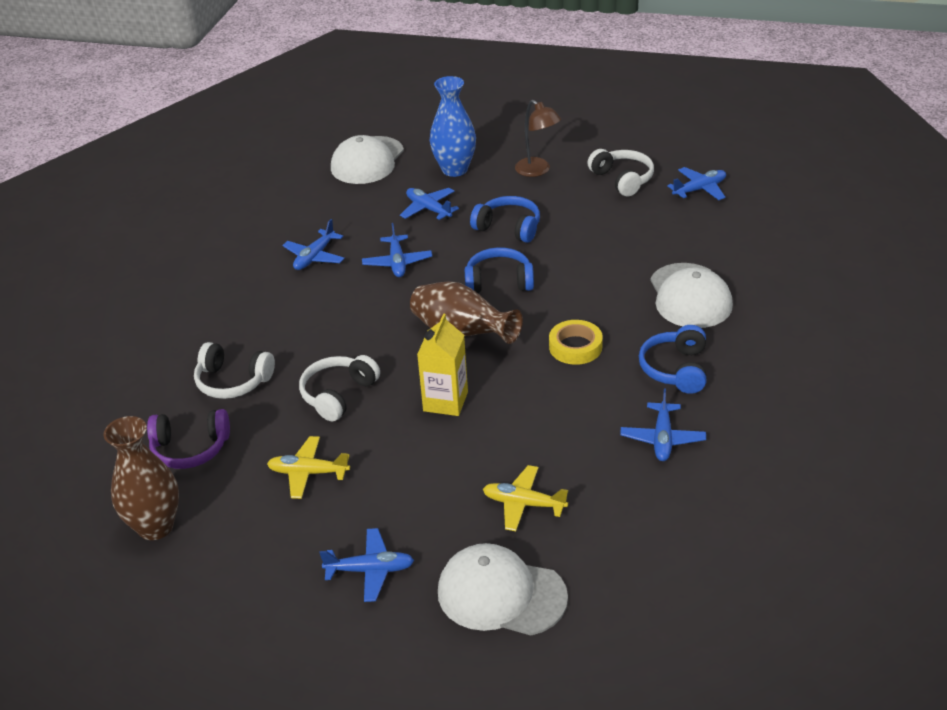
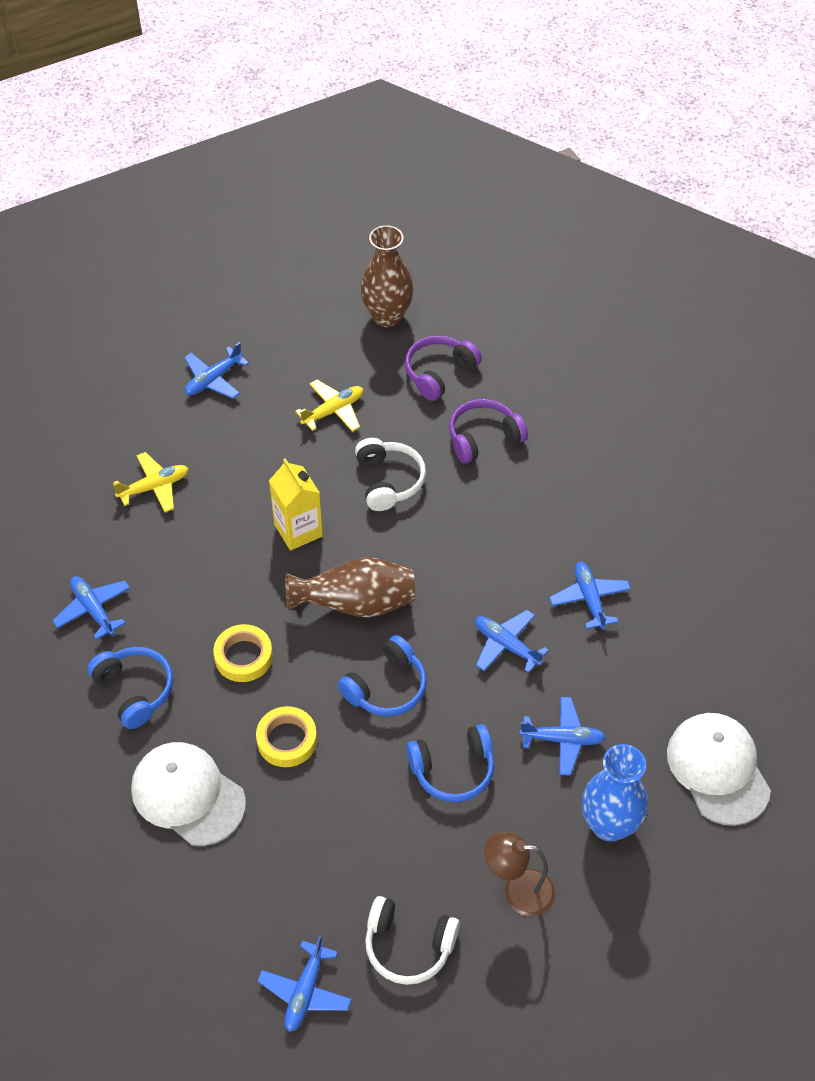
camera: 135 degrees right, 15 degrees up
(233, 381) = (483, 438): white headphones -> purple headphones
(501, 594) = (112, 418): white cap -> none
(594, 290) = (287, 740): none -> yellow tape

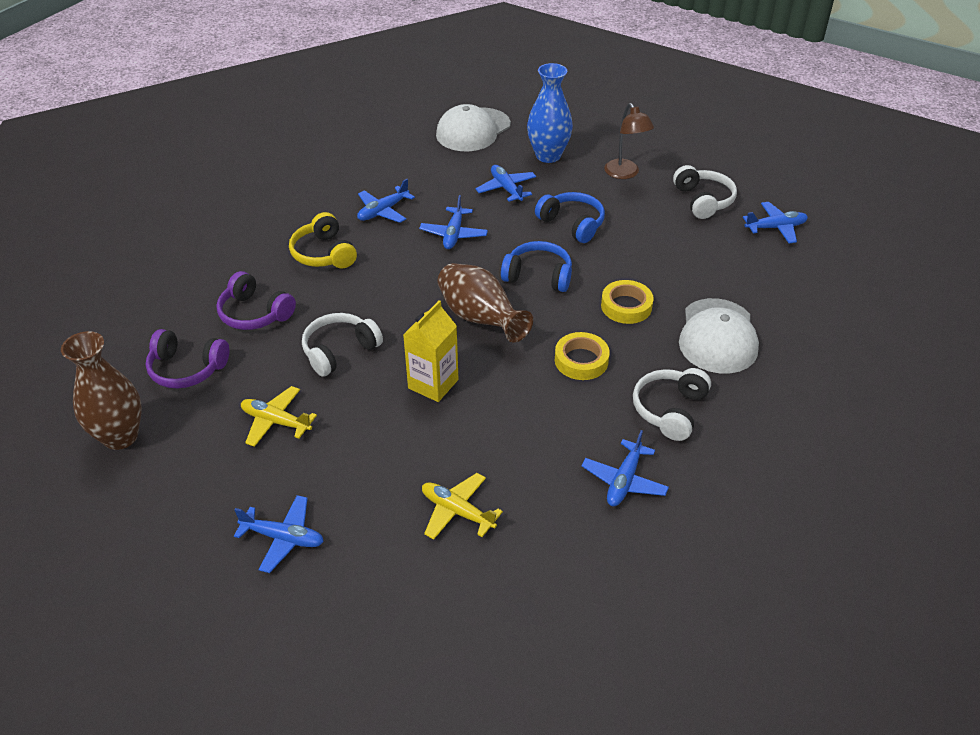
camera: 120 degrees left, 10 degrees down
(135, 690) = (670, 410): blue headphones -> white headphones
(544, 520) = (324, 253): none -> yellow headphones

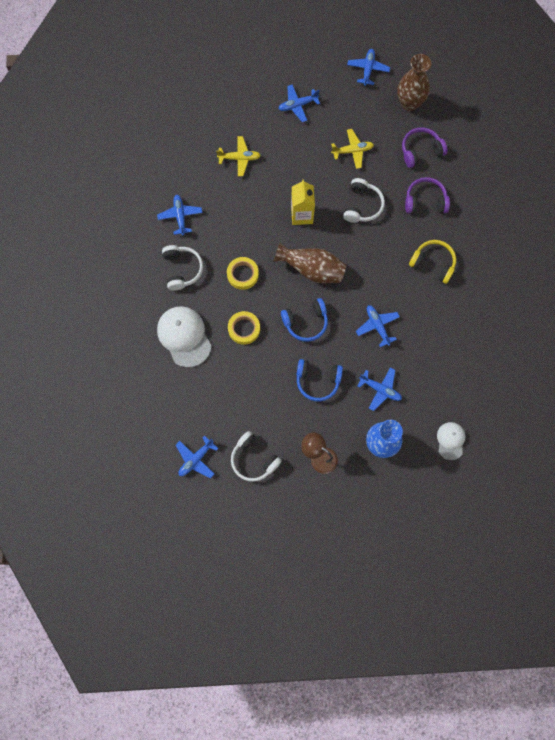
camera: 145 degrees right, 30 degrees up
(383, 211) = (433, 319): blue plane -> blue plane (368, 69)
(473, 130) = (450, 440): white cap -> white cap, size x0.57

